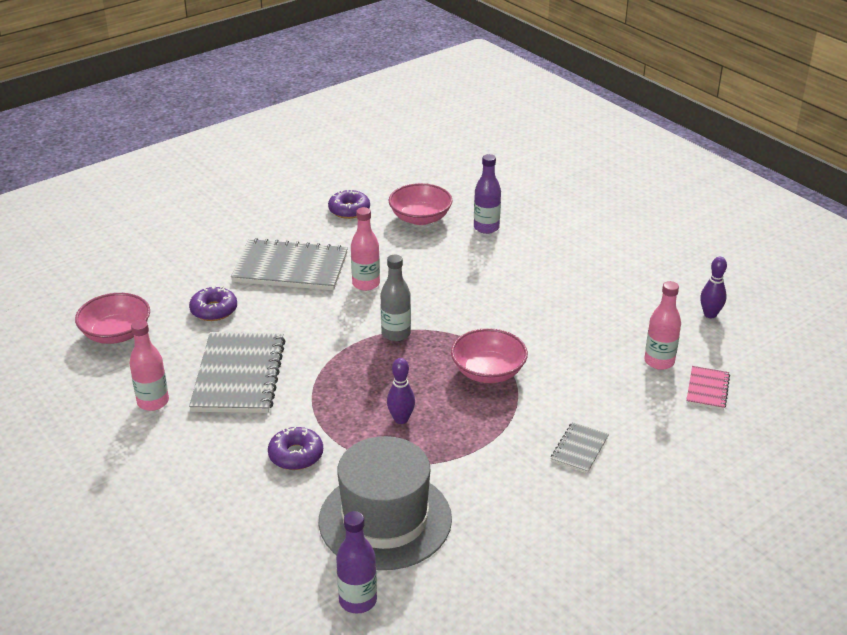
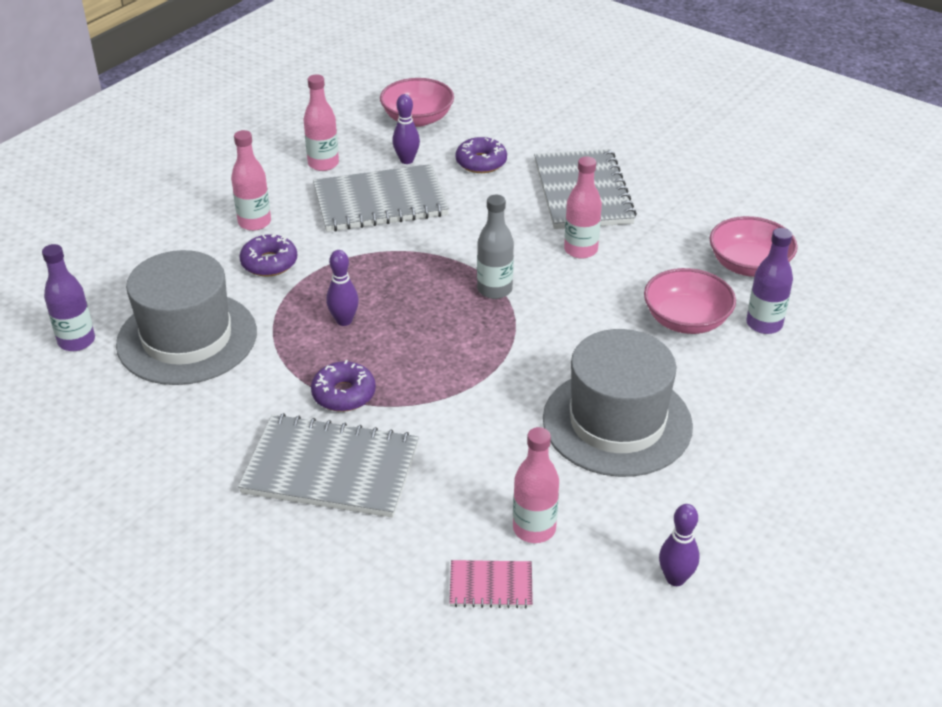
camera: 75 degrees right, 5 degrees up
(182, 350) = (406, 160): none -> purple bowling pin
(225, 458) = (254, 222): none -> pink bottle
(349, 210) = (728, 208): purple donut -> purple donut (344, 394)
(488, 372) = (451, 373): pink bowl -> pink bowl (686, 320)
(565, 307) = (617, 422): none -> grey hat
(579, 449) = (331, 469): grey notebook -> grey notebook, size x2.10

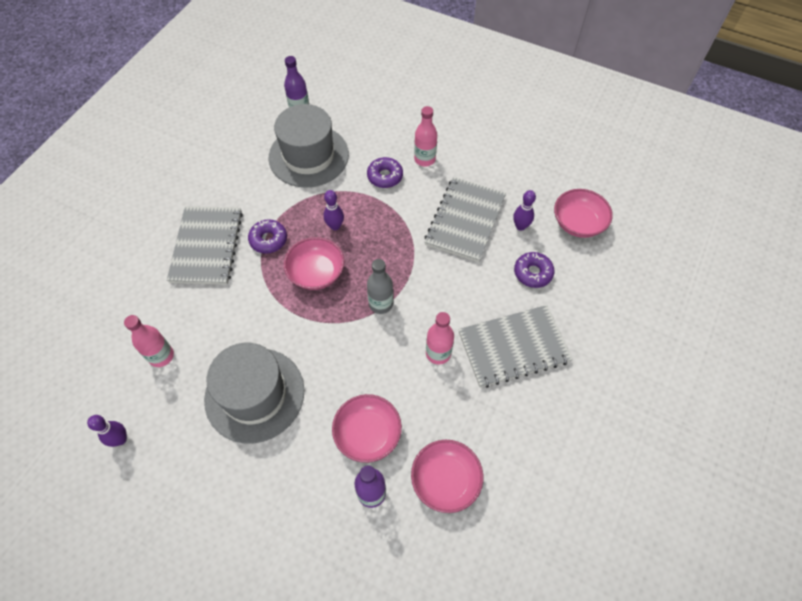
camera: 80 degrees right, 20 degrees up
(323, 164) = (500, 180): pink bottle -> none
(380, 202) = (465, 220): grey notebook -> grey notebook turned 45 degrees clockwise
(424, 346) = (316, 273): none -> pink bowl
(491, 586) = (119, 339): pink notebook -> none

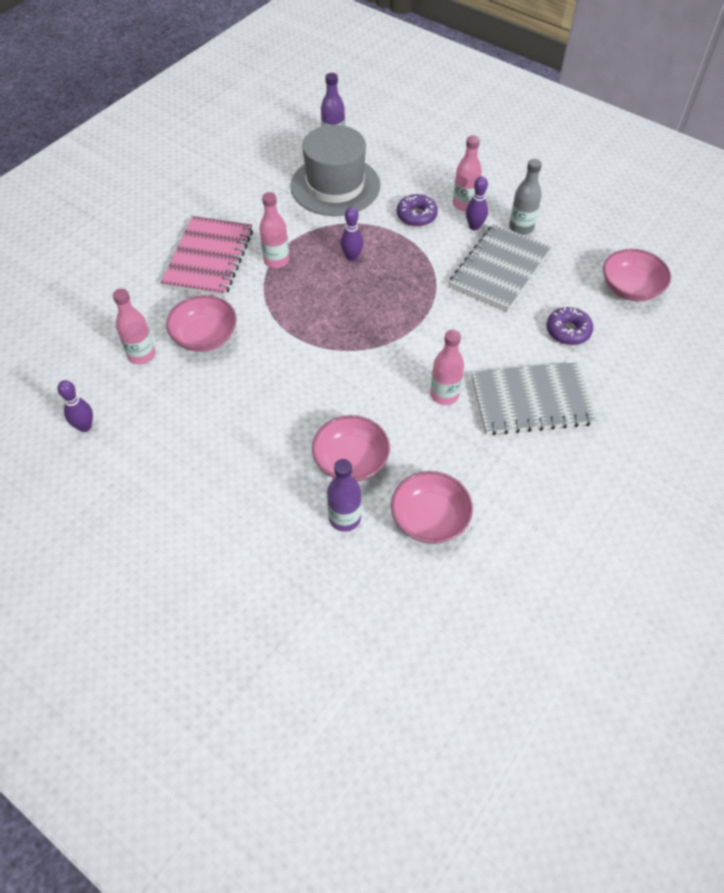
camera: 10 degrees right, 5 degrees down
(207, 246) = (209, 258): grey notebook -> pink notebook
(254, 394) = (234, 405): grey hat -> none
(268, 240) = (276, 260): purple donut -> pink bottle
(316, 273) = (323, 299): pink bowl -> pink bowl (205, 336)
(381, 304) = (389, 338): grey bottle -> grey bottle (521, 227)
(520, 226) = (562, 283): purple bowling pin -> purple bowling pin (474, 226)

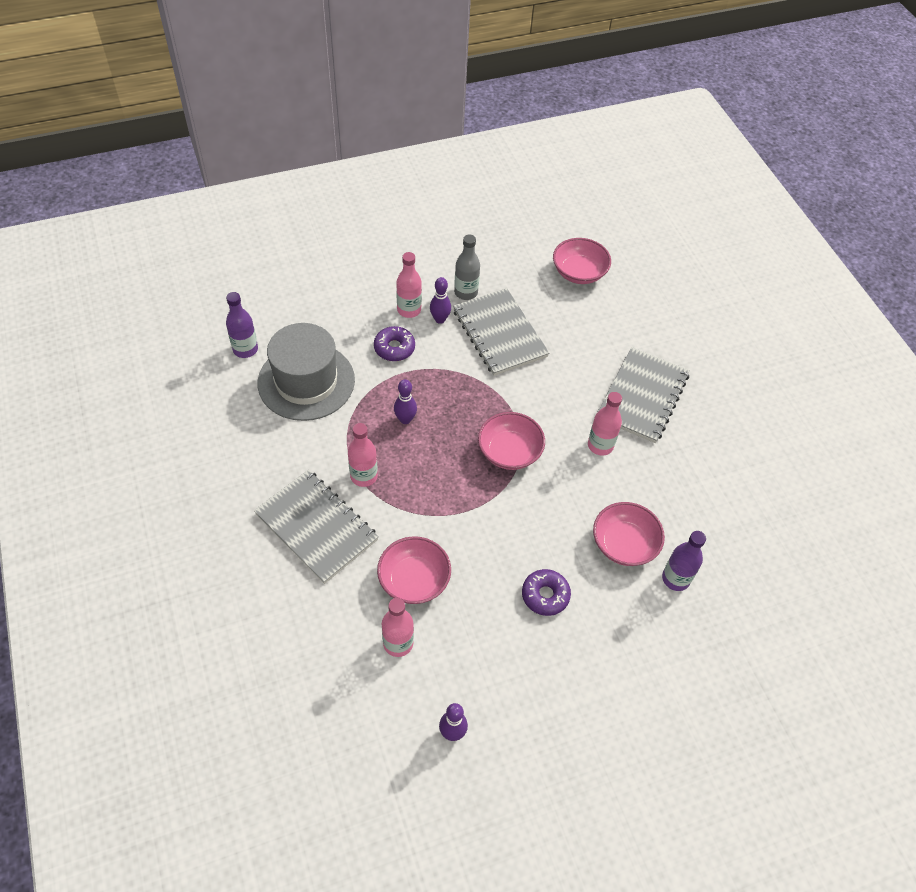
camera: 60 degrees left, 0 degrees up
(209, 258) = (316, 527): pink notebook -> grey notebook
(429, 519) = (708, 523): pink bowl -> pink bowl (509, 451)
(568, 331) = (592, 333): purple donut -> purple donut (545, 595)

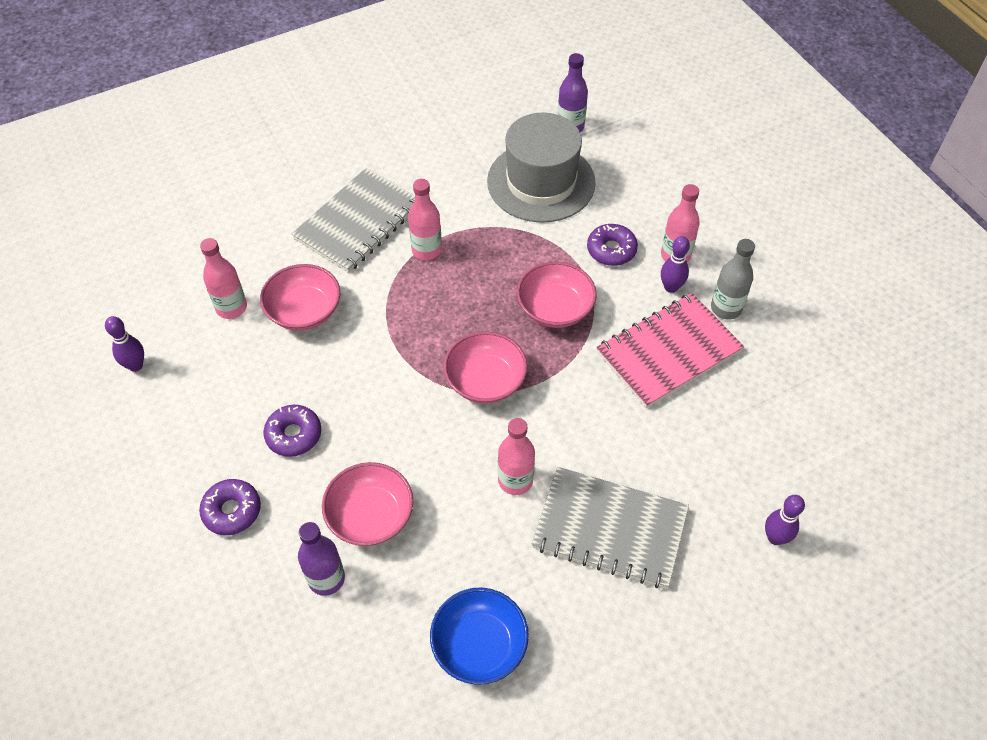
camera: 85 degrees right, 0 degrees up
(405, 419) = (510, 275): purple bowling pin -> purple bowling pin (775, 538)
(499, 333) = (668, 352): grey notebook -> pink notebook
(579, 272) = (815, 435): pink bowl -> pink bowl (555, 308)
(614, 646) = (232, 511): none -> purple donut
(726, 485) = (479, 645): none -> blue bowl

